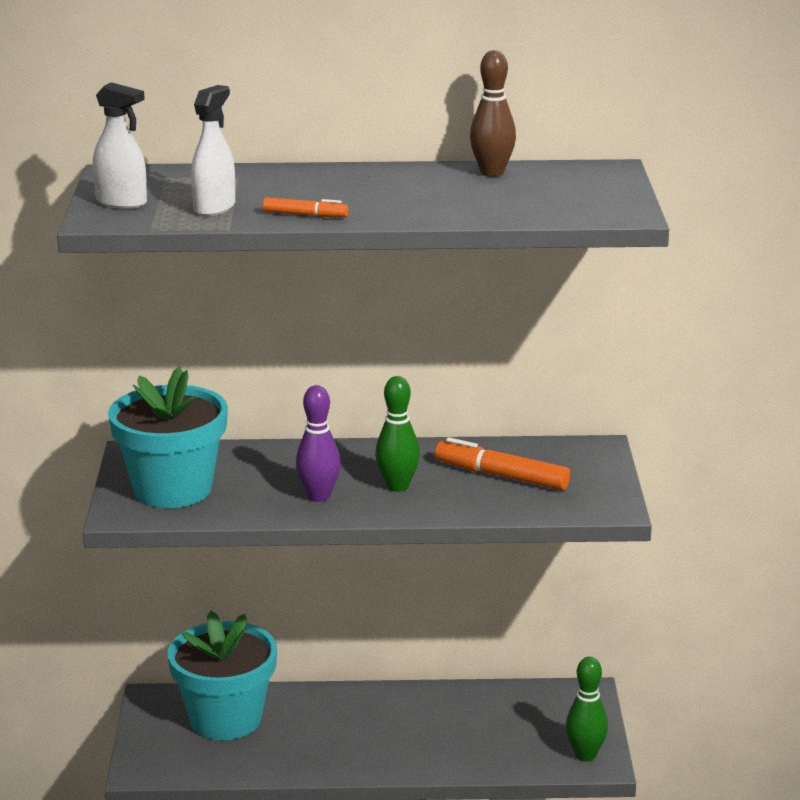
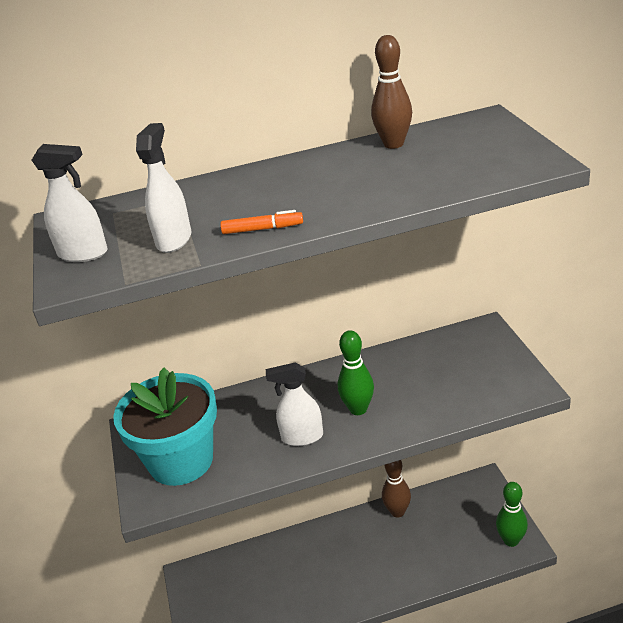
camera: 10 degrees left, 10 degrees up
(226, 719) = (247, 580): turquoise flower pot -> none
(319, 496) = (302, 437): purple bowling pin -> white spray bottle
(453, 697) = (397, 512): none -> brown bowling pin
(501, 476) = (431, 377): orange marker -> none

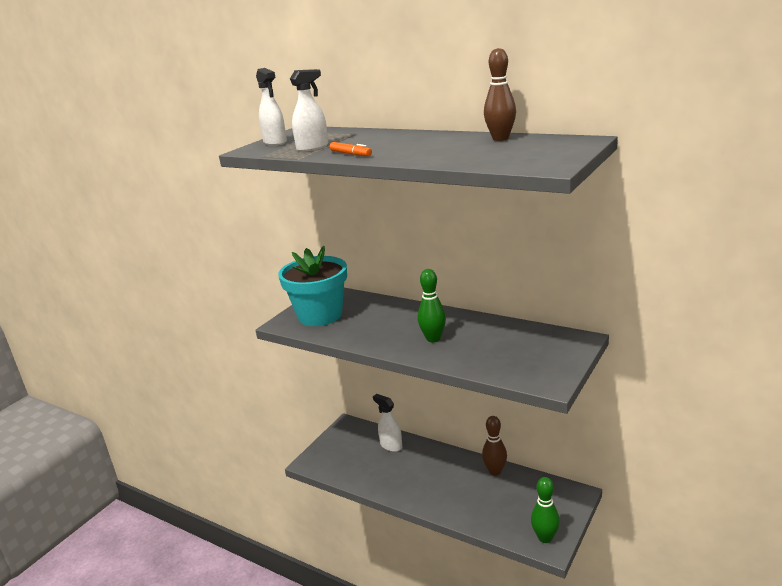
camera: 45 degrees right, 10 degrees down
(302, 437) = (385, 335): white spray bottle -> white spray bottle (391, 445)

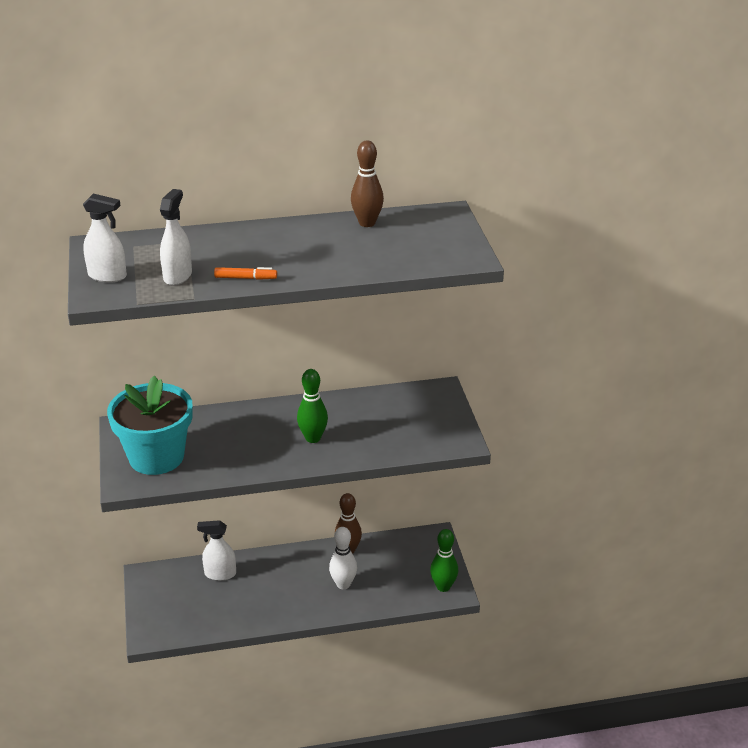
camera: 45 degrees left, 10 degrees up
(466, 494) = (343, 584): none -> white bowling pin

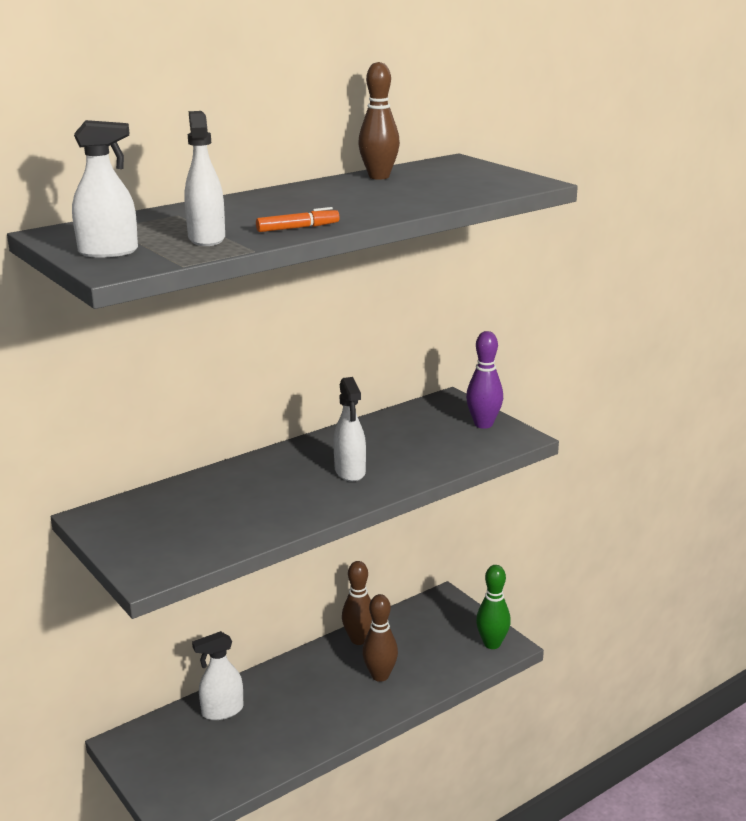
camera: 25 degrees left, 10 degrees down
(156, 457) = (168, 536): turquoise flower pot -> none
(313, 438) = (350, 472): green bowling pin -> white spray bottle
(343, 584) = (380, 676): white bowling pin -> brown bowling pin
(446, 422) = (483, 424): none -> purple bowling pin

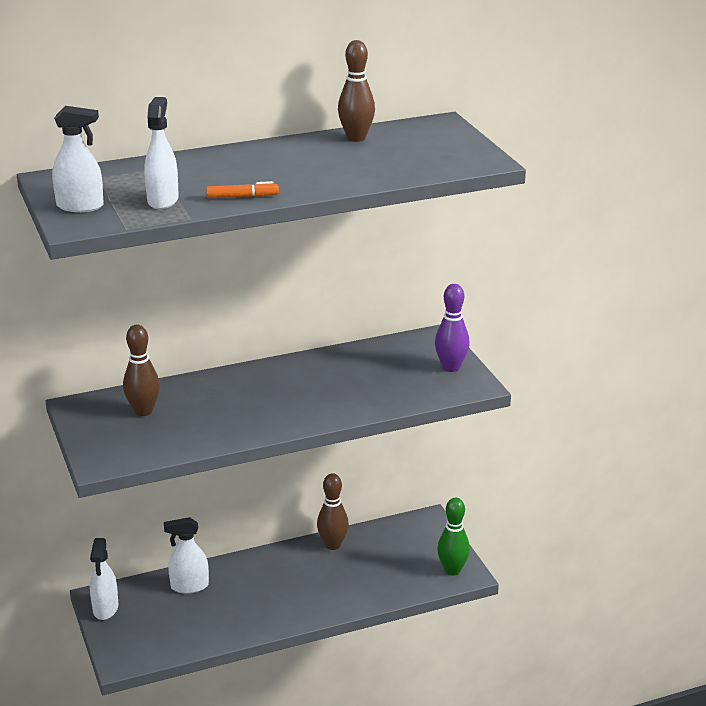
camera: 15 degrees right, 5 degrees up
(350, 472) = (306, 397): white spray bottle -> white spray bottle (105, 609)
(380, 676) = (337, 581): brown bowling pin -> brown bowling pin (143, 411)

